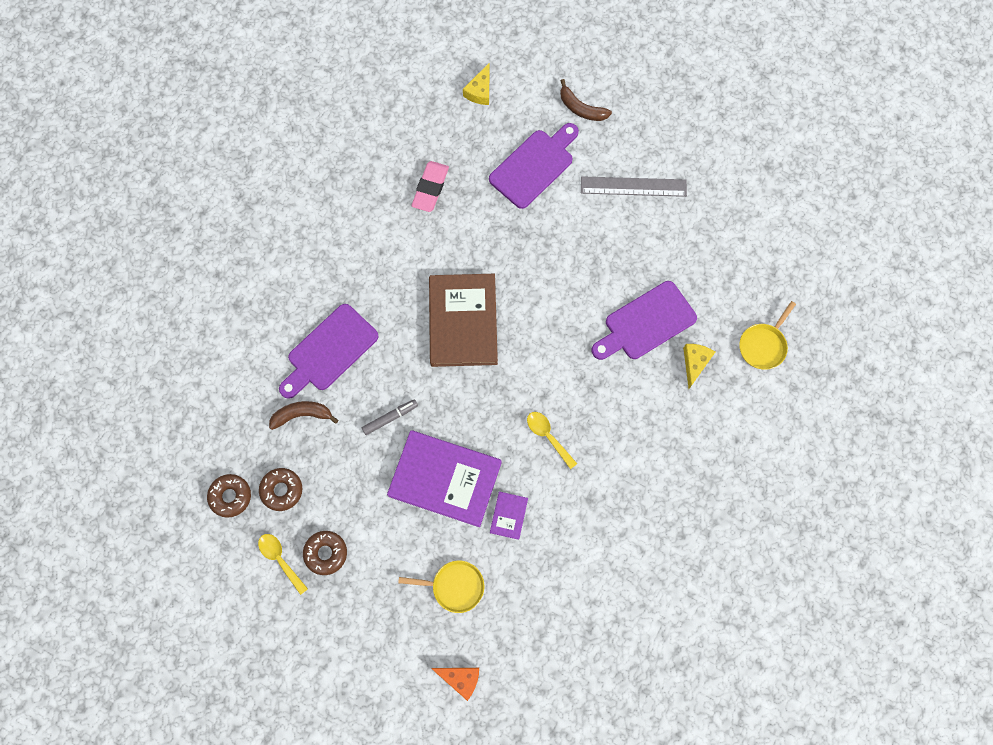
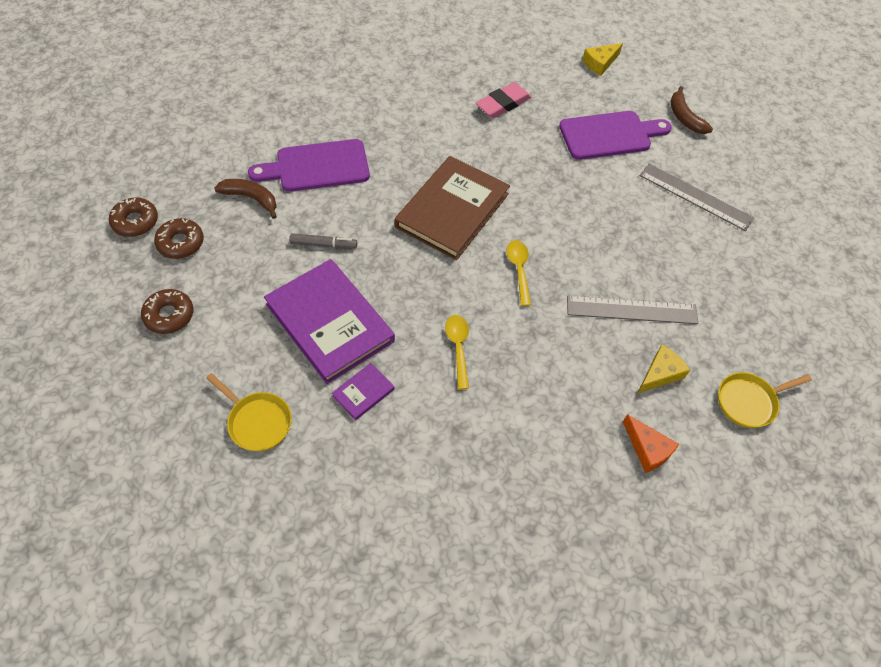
camera: 30 degrees right, 15 degrees down
(280, 559) = (127, 295): yellow spoon -> yellow spoon (519, 269)
(460, 679) = (186, 514): orange cheese -> orange cheese (647, 449)
(646, 323) = (631, 310): purple cutting board -> grey ruler

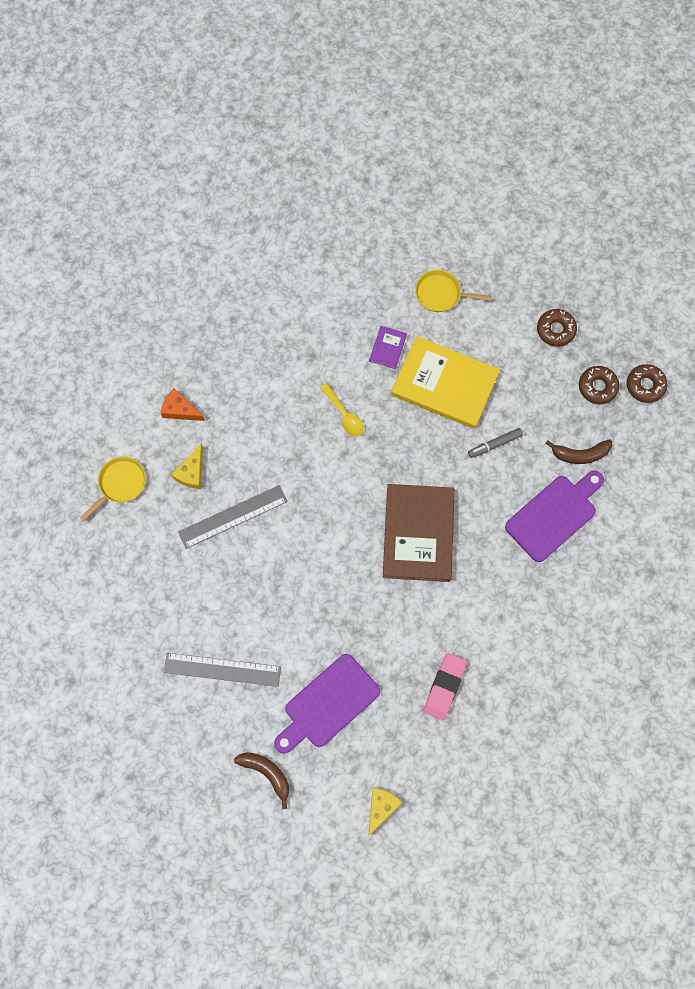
camera: 155 degrees right, 15 degrees up
(330, 323) = (444, 384): purple book -> yellow book
(519, 269) = (335, 506): yellow spoon -> none

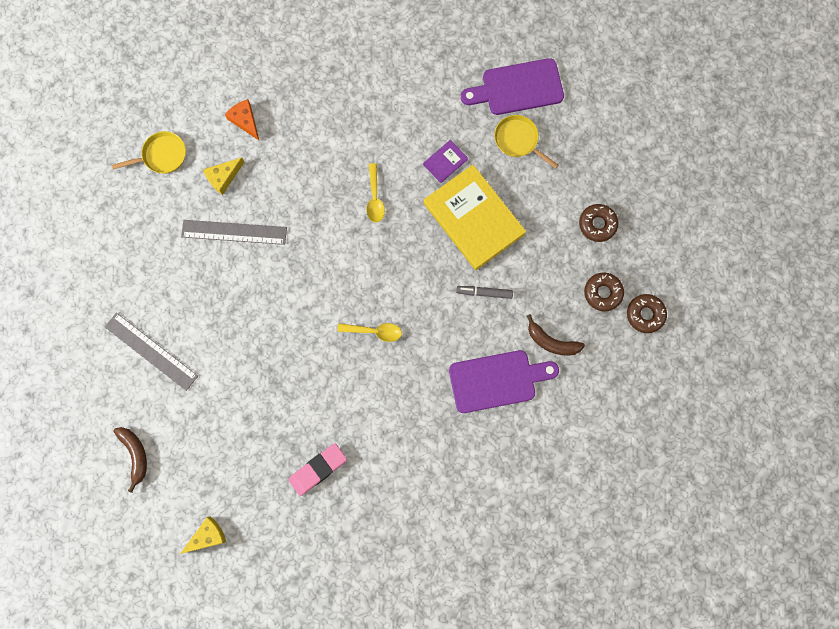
camera: 30 degrees right, 5 degrees up
(328, 704) = (217, 428): purple cutting board -> purple cutting board (518, 88)
(418, 534) = (374, 331): brown book -> yellow spoon

